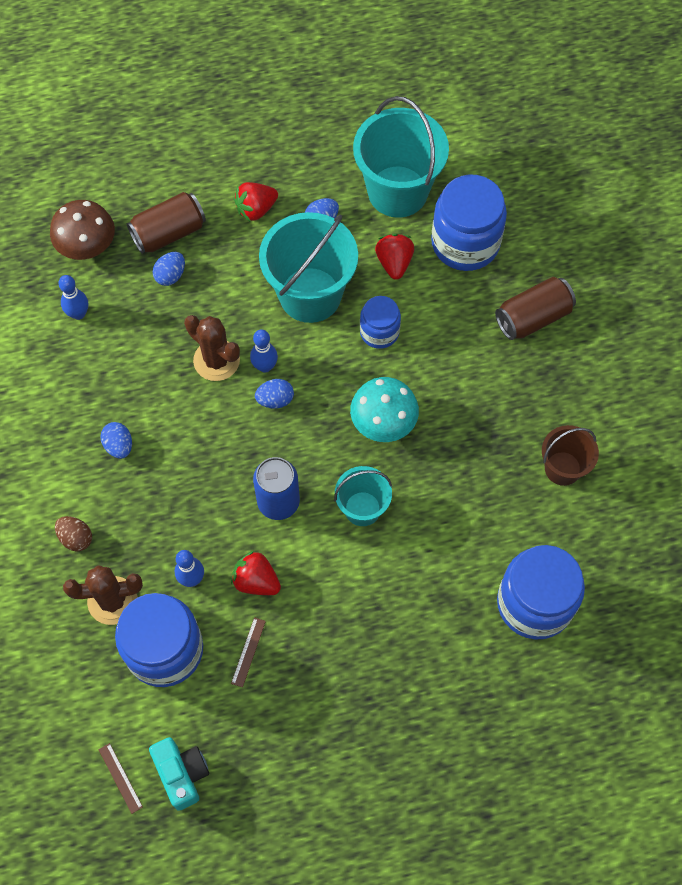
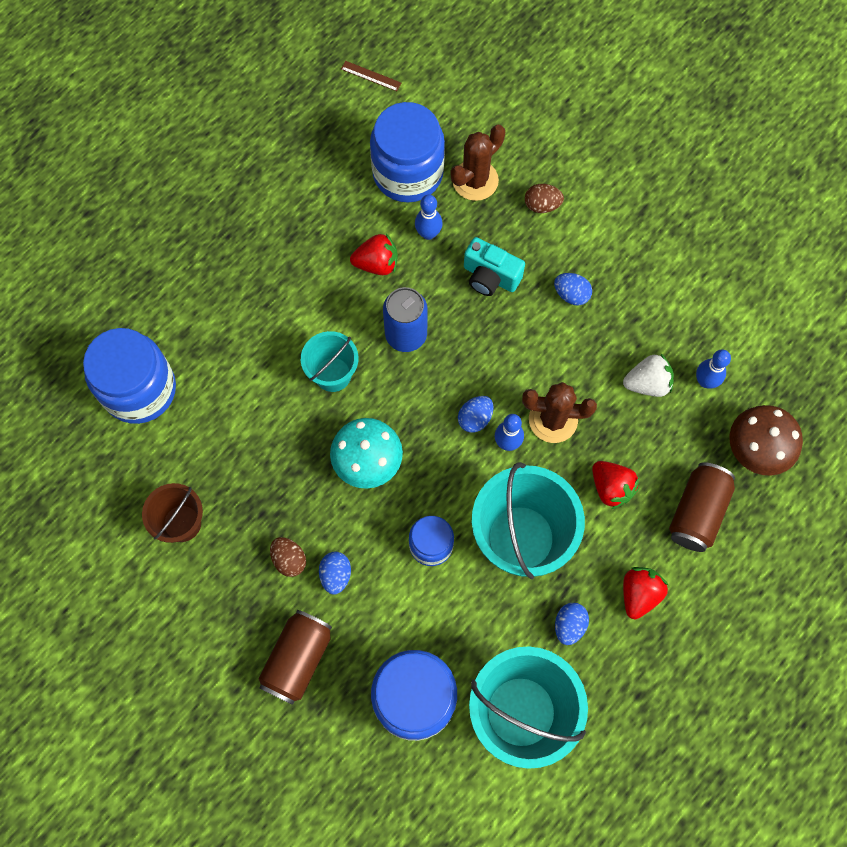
camera: 145 degrees right, 5 degrees up
(122, 340) = (647, 383): none -> white strawberry
(170, 275) = (659, 471): blue egg -> blue egg (336, 575)
(182, 774) = (329, 104): turquoise camera -> turquoise camera (490, 277)
(248, 652) = (343, 210): brown ruler -> none
(394, 263) = (467, 627): red strawberry -> red strawberry (611, 488)
(494, 388) = (289, 559): none -> brown egg

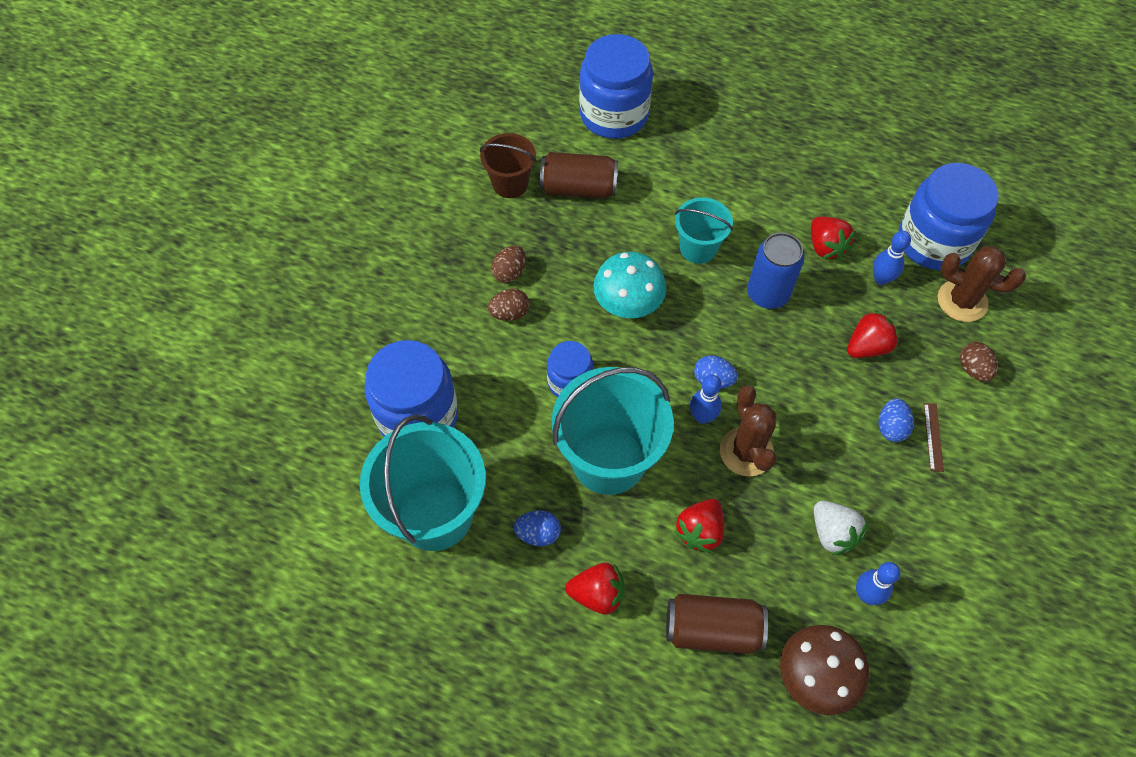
camera: 70 degrees right, 10 degrees down
(297, 659) = (422, 309): brown can -> brown can (578, 188)
(336, 575) = (509, 313): blue egg -> brown egg
(371, 76) = (1014, 179): brown ruler -> brown ruler (933, 437)
(490, 277) = (867, 346): turquoise camera -> red strawberry

